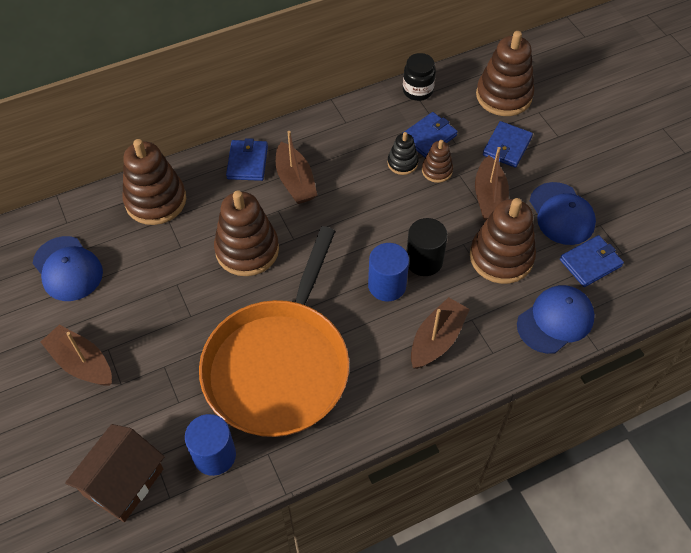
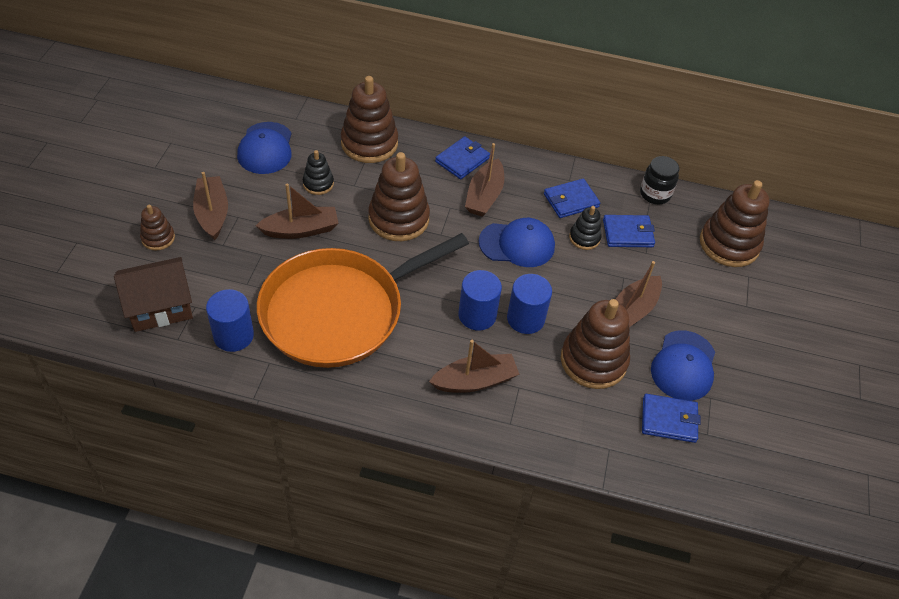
camera: 35 degrees right, 5 degrees down
(148, 268) = (318, 184): none -> black stacking toy
(176, 319) = (301, 230): none -> brown boat
(424, 261) = (525, 319): black cylinder -> blue cylinder
(437, 170) = (607, 262): brown stacking toy -> brown stacking toy (158, 238)
(507, 146) = (689, 283): blue wallet -> blue wallet (571, 200)
(555, 320) = (589, 439): blue cap -> blue cap (517, 244)

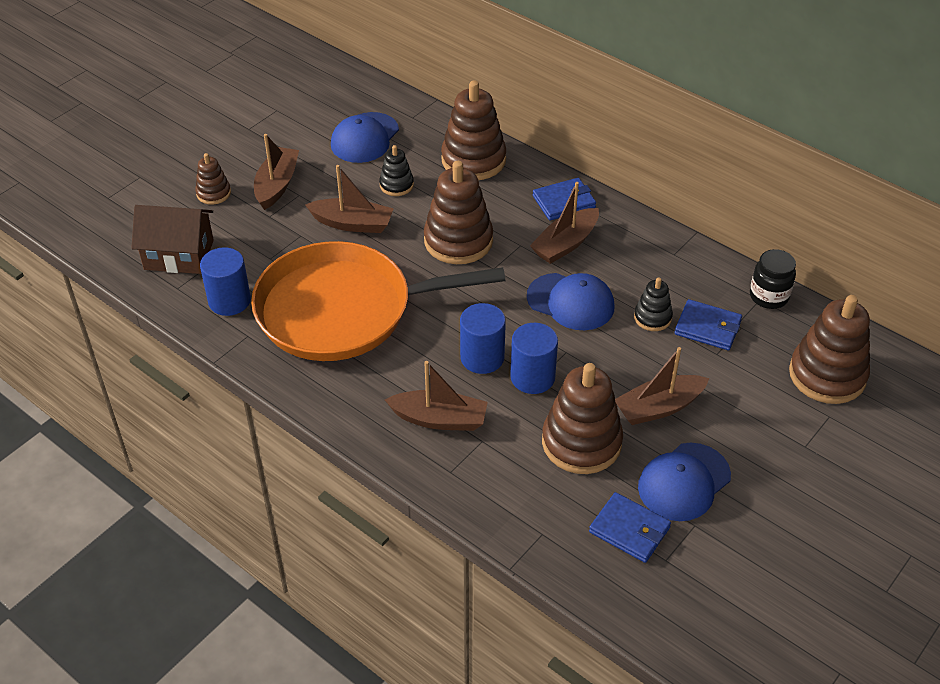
camera: 30 degrees right, 5 degrees down
(571, 200) = (662, 275): blue wallet -> none

